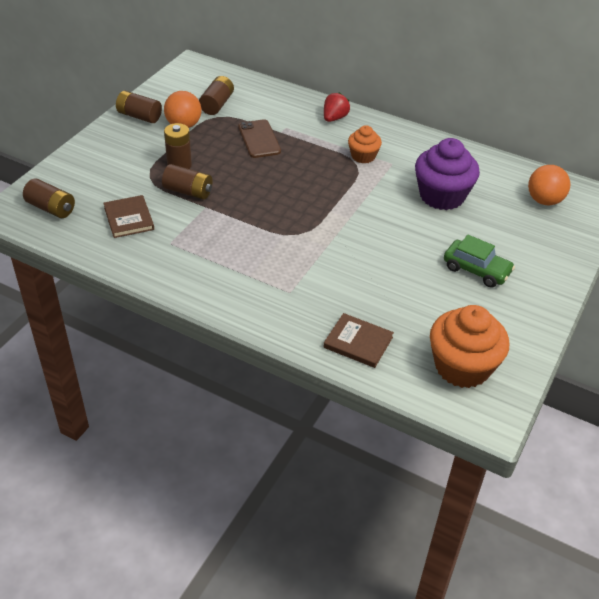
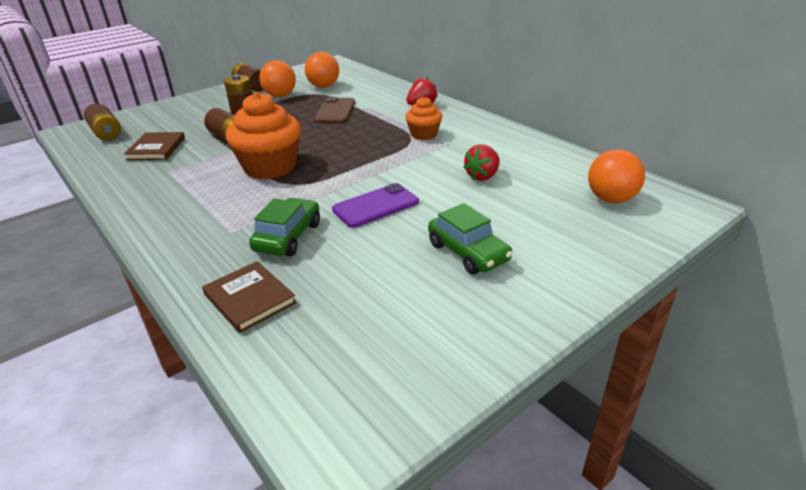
camera: 25 degrees right, 10 degrees down
(217, 104) = (323, 86): brown battery -> orange ball
(339, 286) = (288, 237): none -> green car
(382, 243) = (376, 206): none -> purple phone
(442, 196) = (482, 176): purple cupcake -> red strawberry
(462, 367) = (354, 362): orange cupcake -> orange cupcake (270, 167)

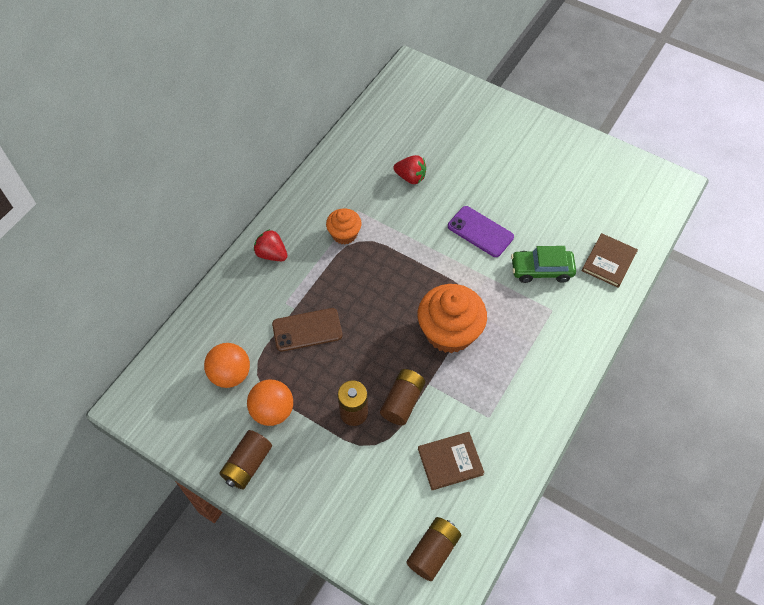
camera: 110 degrees left, 25 degrees up
(468, 252) = (512, 167): green car -> none
(611, 199) = (417, 104): orange ball -> none

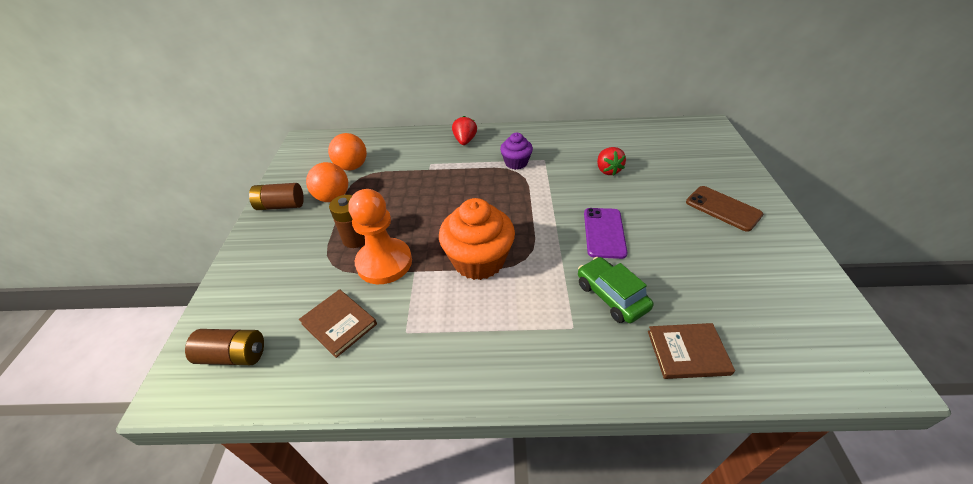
camera: 60 degrees right, 15 degrees down
(307, 330) = (415, 183): brown phone -> brown phone (723, 208)
(344, 234) = (516, 163): orange cupcake -> purple cupcake
(402, 402) = (384, 262): brown battery -> orange pawn

